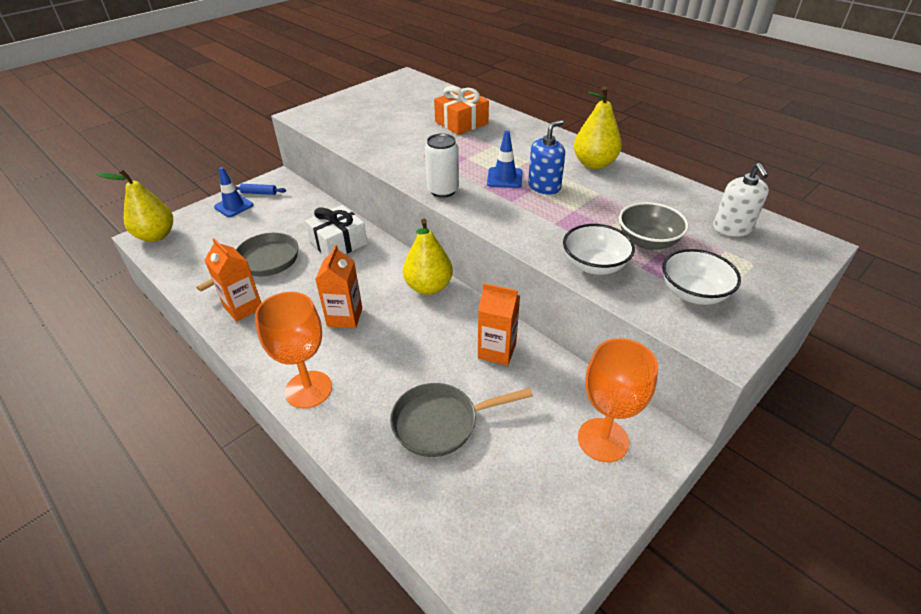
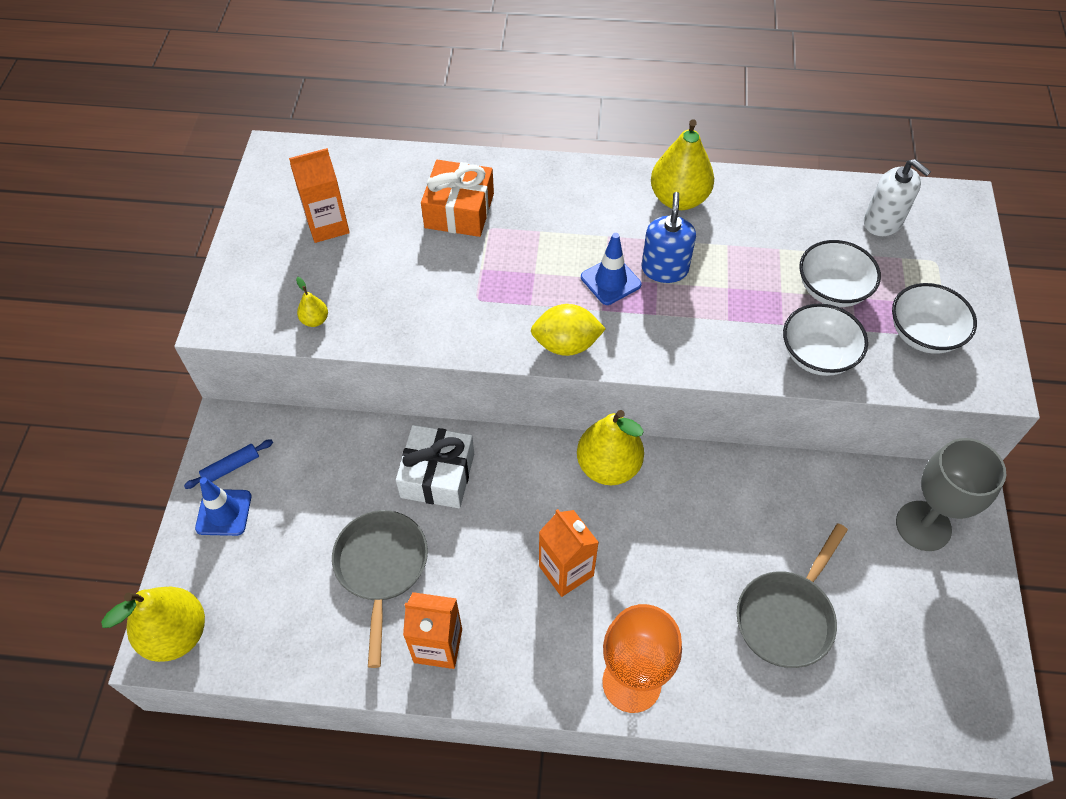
camera: 40 degrees left, 15 degrees up
(338, 131) = (315, 320): none -> yellow pear
(443, 190) = (566, 344): white can -> yellow lemon
(497, 351) = (753, 498): orange carton -> orange carton (327, 225)
(603, 440) = (923, 526): orange goblet -> grey goblet
(647, 241) = (832, 289): grey bowl -> white bowl

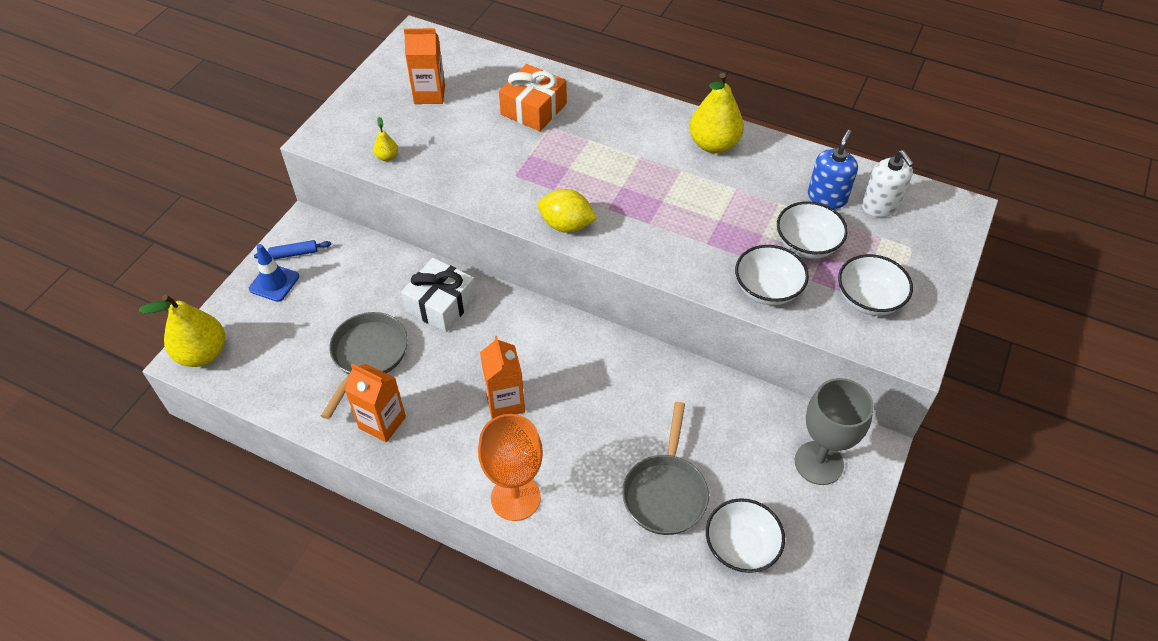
camera: 20 degrees right, 5 degrees down
(608, 466) = (576, 338): yellow pear -> none
(610, 281) = (626, 189): blue traffic cone -> none
(664, 269) = (674, 192): blue soap dispenser -> blue soap dispenser (827, 197)
(787, 616) = (665, 492): grey pan -> grey pan turned 45 degrees counterclockwise
(891, 650) = (741, 547): none -> white bowl

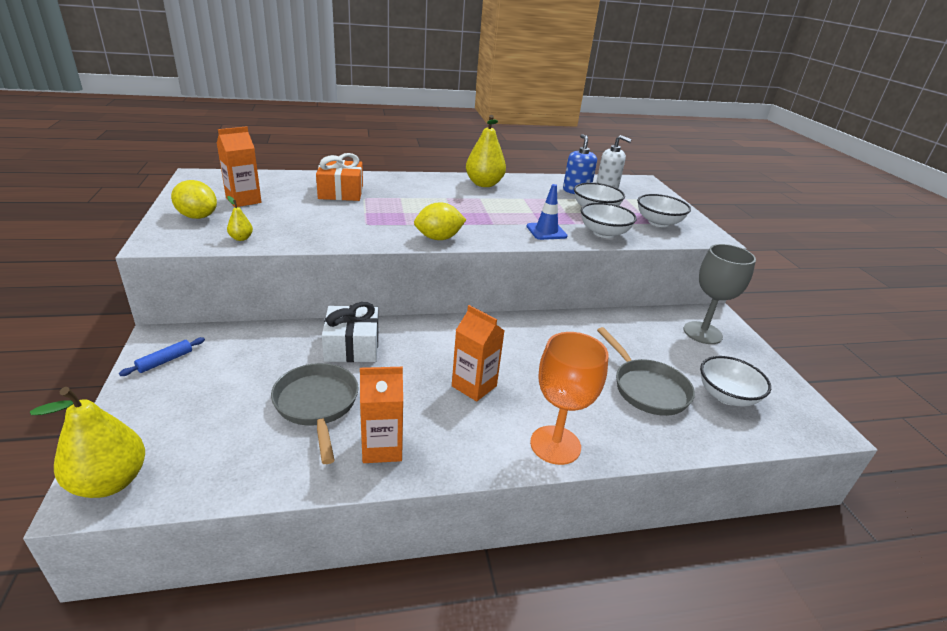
camera: 40 degrees left, 20 degrees down
(274, 283) = (159, 389): blue traffic cone -> blue traffic cone (546, 231)
(373, 109) = (197, 217): none -> yellow lemon

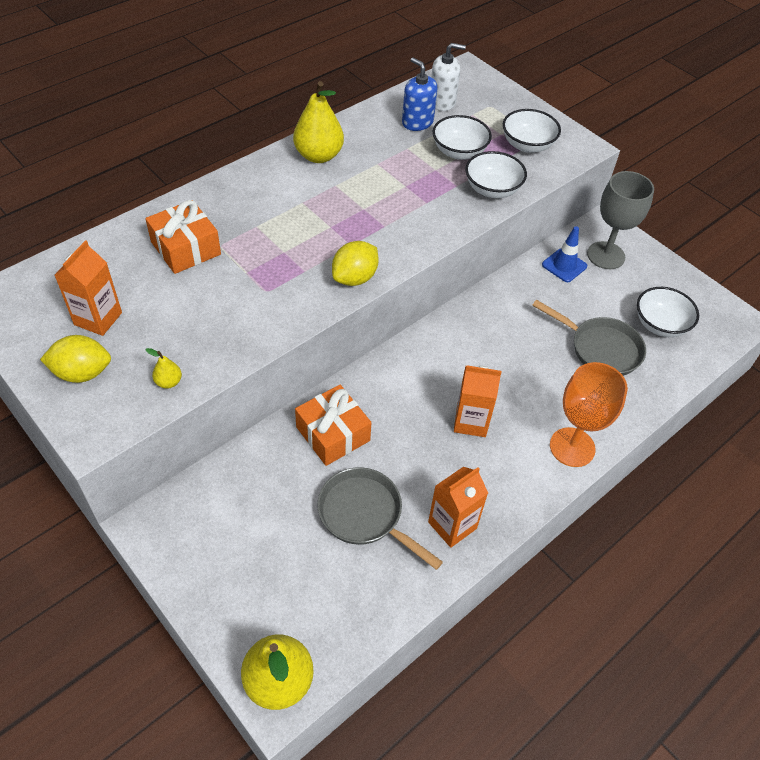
camera: 30 degrees left, 20 degrees up
(165, 361) = (182, 547): blue rolling pin -> none
(352, 346) = (333, 434): white gift -> orange gift
(546, 231) = (441, 214): blue traffic cone -> blue traffic cone (564, 265)

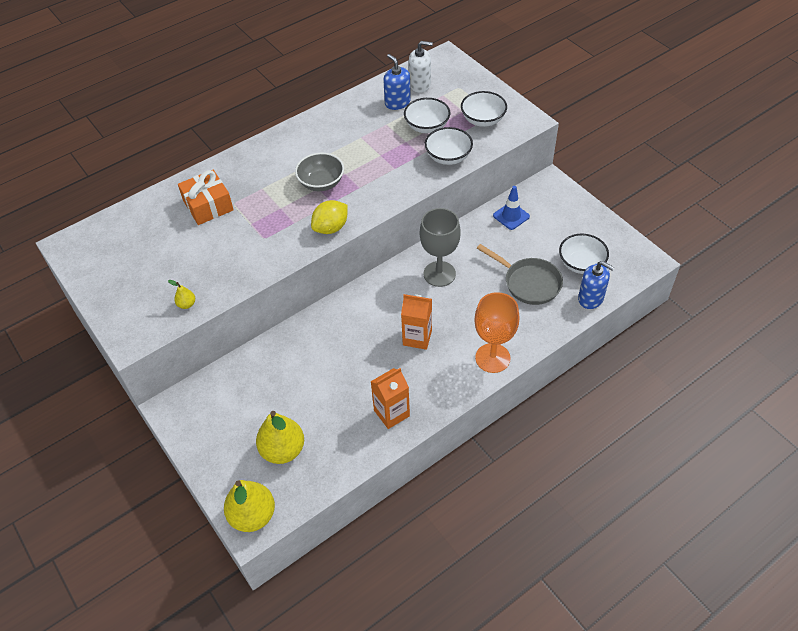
camera: 10 degrees right, 0 degrees up
(82, 373) = (127, 297): yellow lemon -> none
(98, 318) = (141, 258): orange carton -> none
(319, 156) = (316, 131): yellow pear -> yellow pear (283, 450)
(333, 434) = (311, 345): orange gift -> none
(334, 220) = (321, 183): none -> grey bowl
(364, 515) = (327, 404): grey pan -> none
(606, 255) = (547, 208): grey goblet -> grey goblet (439, 274)
(680, 368) = (591, 298): none -> blue soap dispenser

